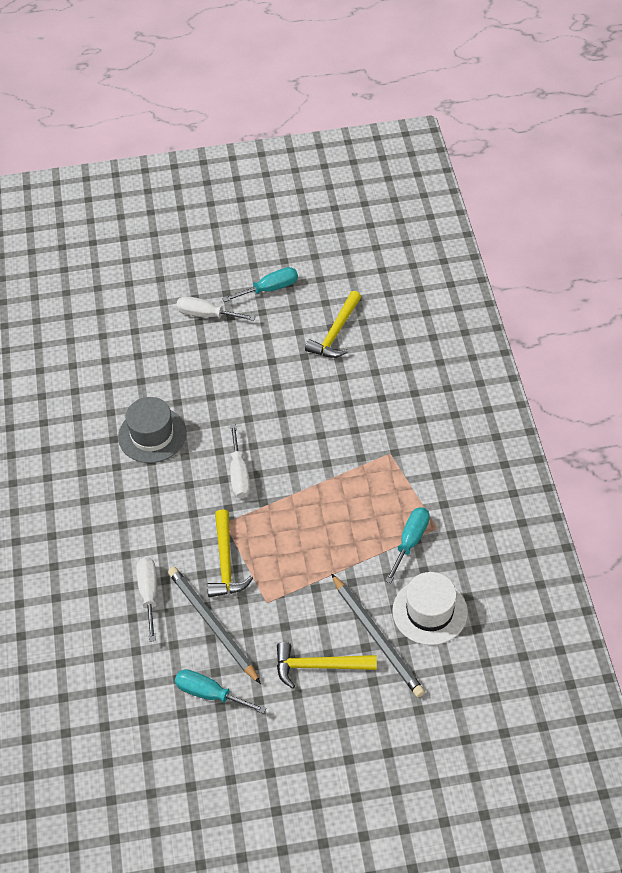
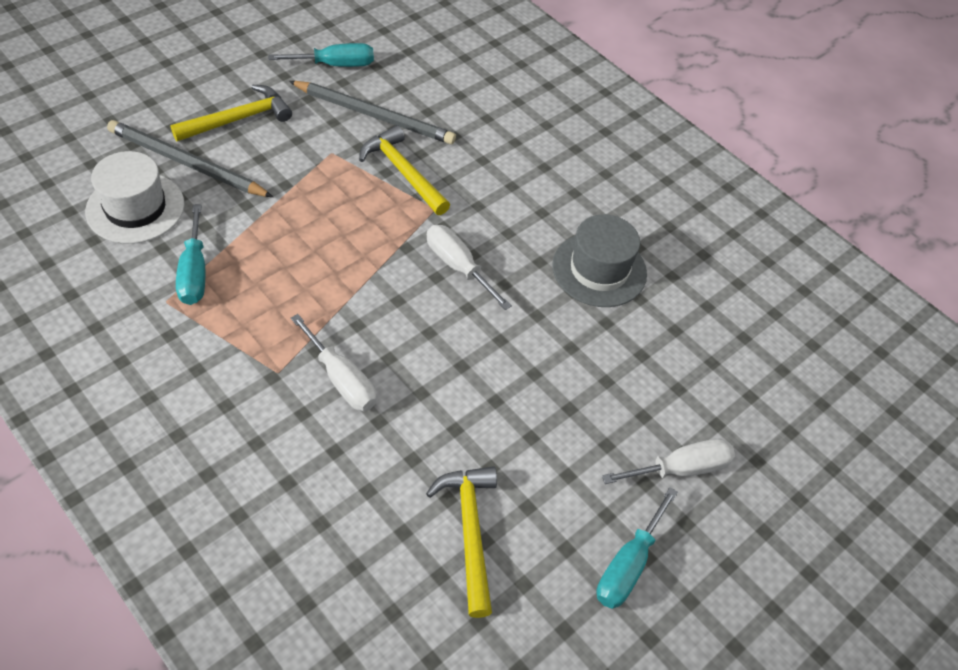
camera: 140 degrees right, 0 degrees up
(149, 594) = (460, 118): white screwdriver -> white screwdriver (341, 379)

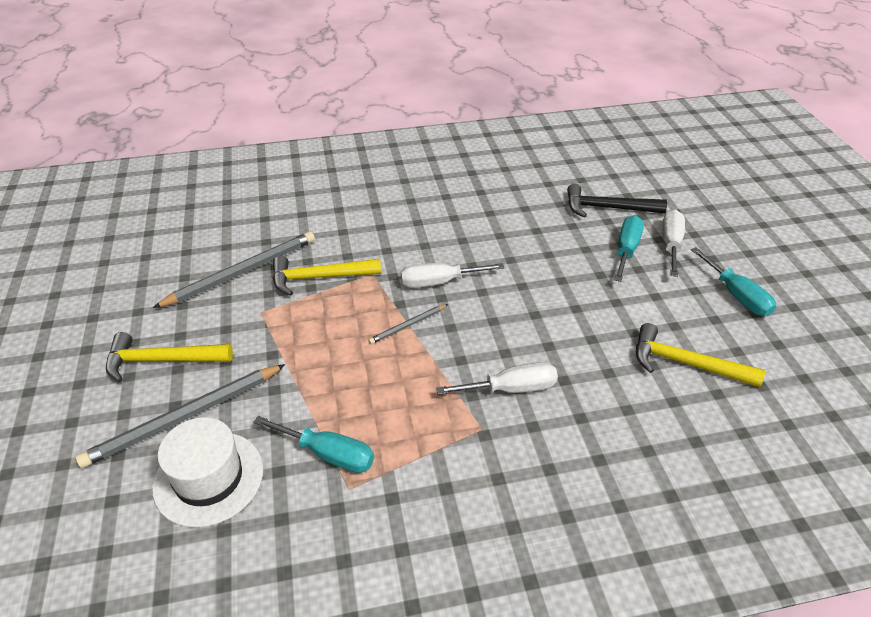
camera: 55 degrees left, 10 degrees down
(238, 119) = (162, 360): yellow hammer -> yellow hammer turned 90 degrees counterclockwise
(335, 65) = (159, 274): turquoise screwdriver -> turquoise screwdriver (626, 250)
(379, 265) = (408, 325): none -> grey pencil
(599, 269) = (488, 216): grey hat -> none
(704, 381) = (607, 208): none -> black hammer

